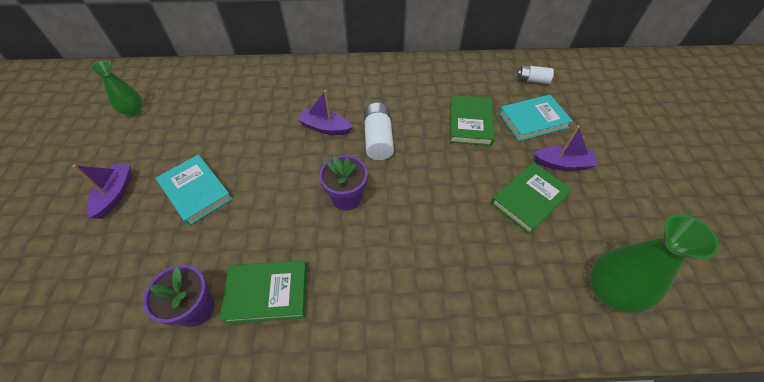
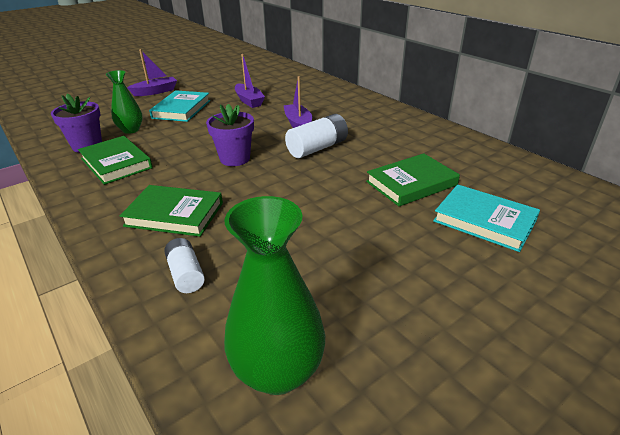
camera: 55 degrees right, 20 degrees down
(133, 111) = (226, 69): green vase -> green vase (131, 130)
(529, 199) = (353, 256): green book -> green book (174, 214)
(532, 80) = (553, 199): white battery -> white battery (186, 274)
(562, 164) = (446, 265): purple boat -> purple boat (249, 101)

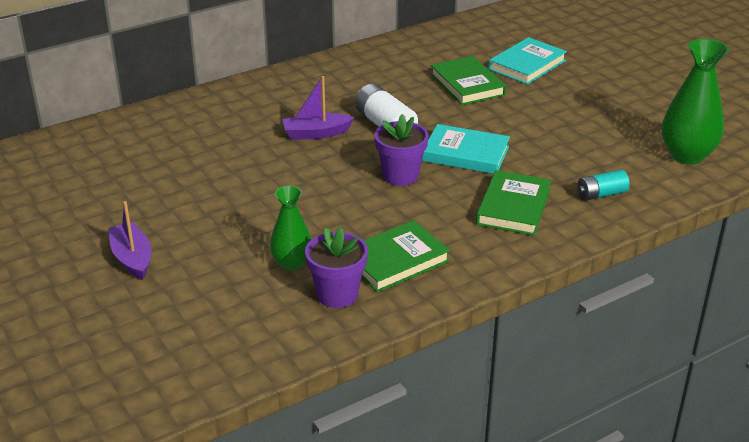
camera: 85 degrees left, 0 degrees up
(181, 109) = (228, 225): turquoise book -> turquoise book (465, 154)
(186, 274) = (601, 194): white battery -> turquoise battery
(249, 101) = (220, 168): purple boat -> none

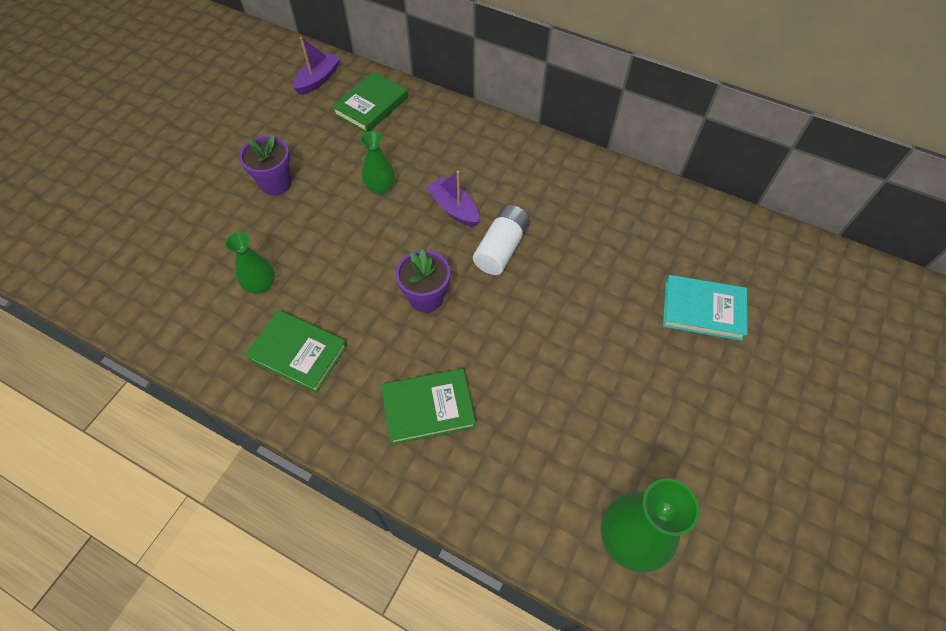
camera: 60 degrees right, 25 degrees up
(132, 258) = (222, 190): purple boat -> purple boat (318, 80)
(246, 163) = (380, 188): none -> green vase
(337, 295) = (234, 334): purple flower pot -> purple flower pot (276, 183)
(465, 154) = (494, 330): turquoise book -> none
(467, 85) = (621, 277): green book -> green book (371, 106)
(601, 194) = (497, 478): turquoise battery -> none

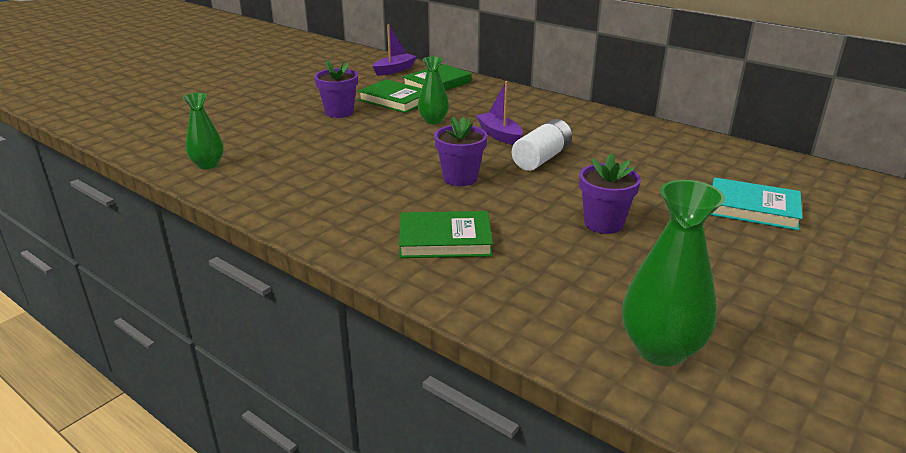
camera: 10 degrees right, 30 degrees down
(261, 285) = (305, 159): green vase -> green vase (208, 165)
(298, 353) = (325, 197): green book -> green book (395, 100)
(570, 357) = (603, 223): none -> purple flower pot

